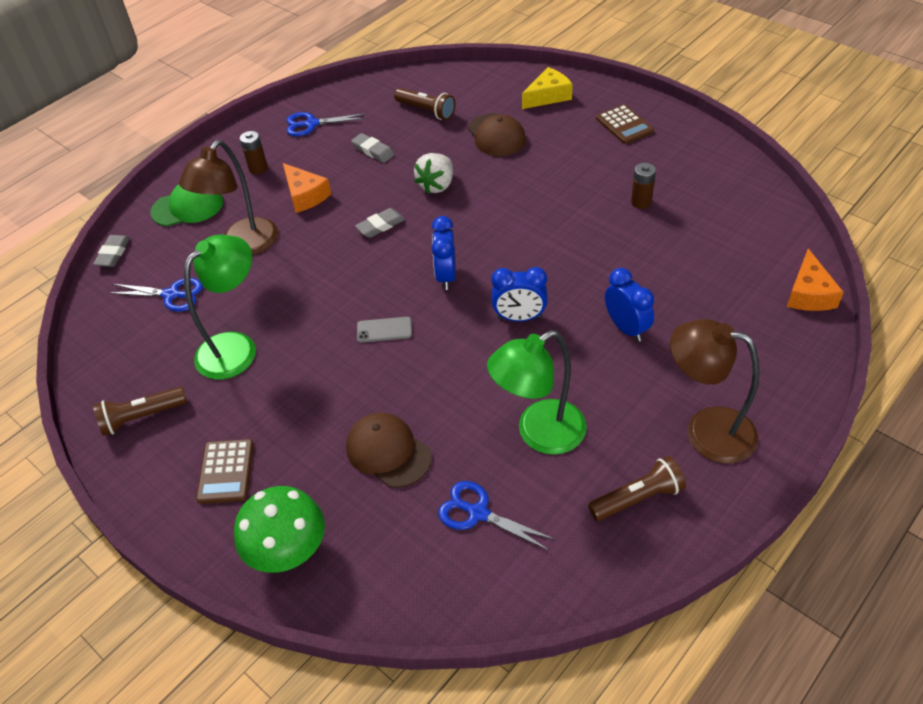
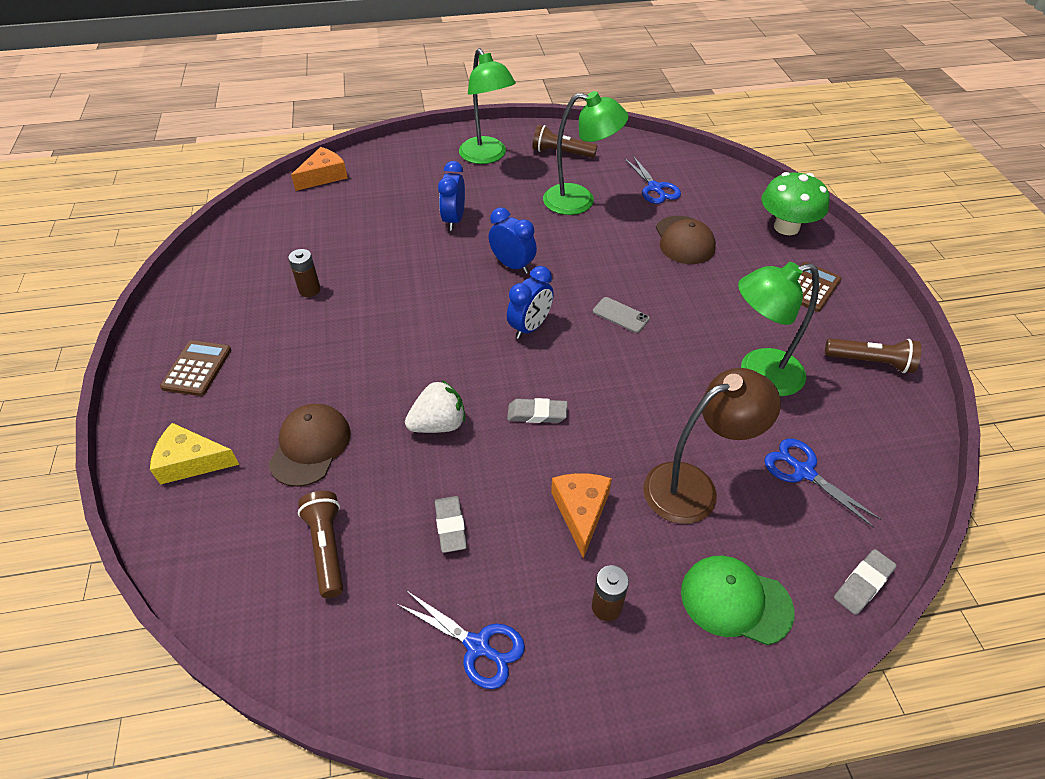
camera: 145 degrees left, 0 degrees up
(706, 430) = (487, 156): brown lamp -> green lamp

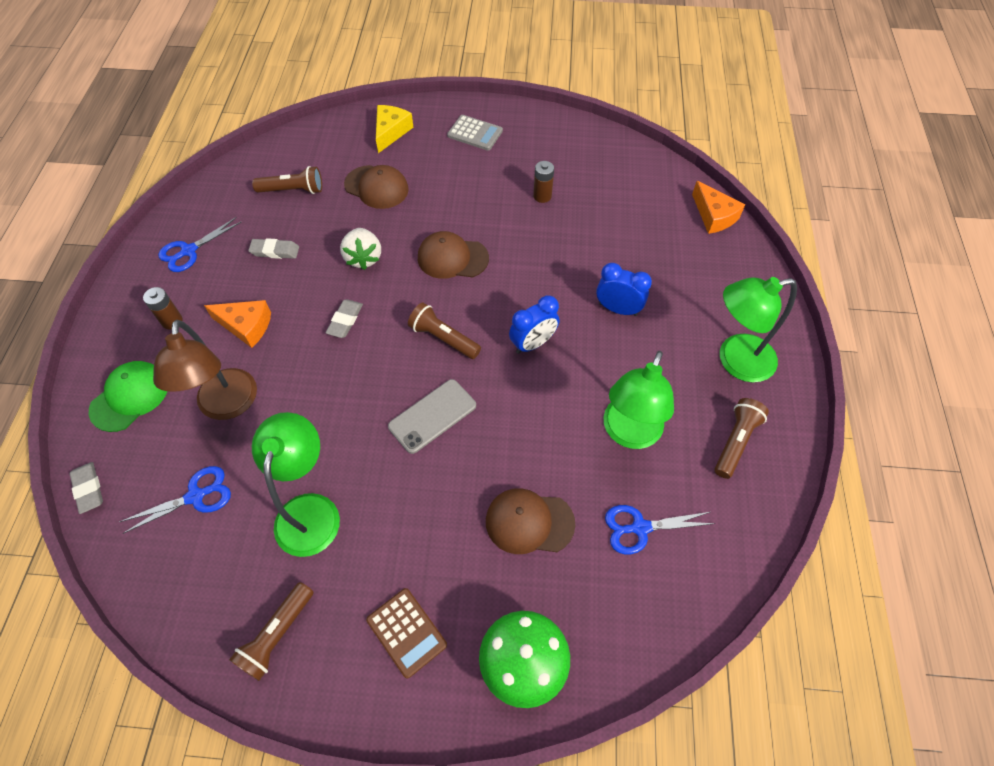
camera: 105 degrees right, 10 degrees up
(197, 368) = (475, 133): brown calculator -> grey calculator
(419, 343) = (452, 258): none -> brown cap
(530, 327) = (443, 338): blue clock -> brown flashlight
(620, 315) = (432, 416): grey phone -> grey phone, size x1.57

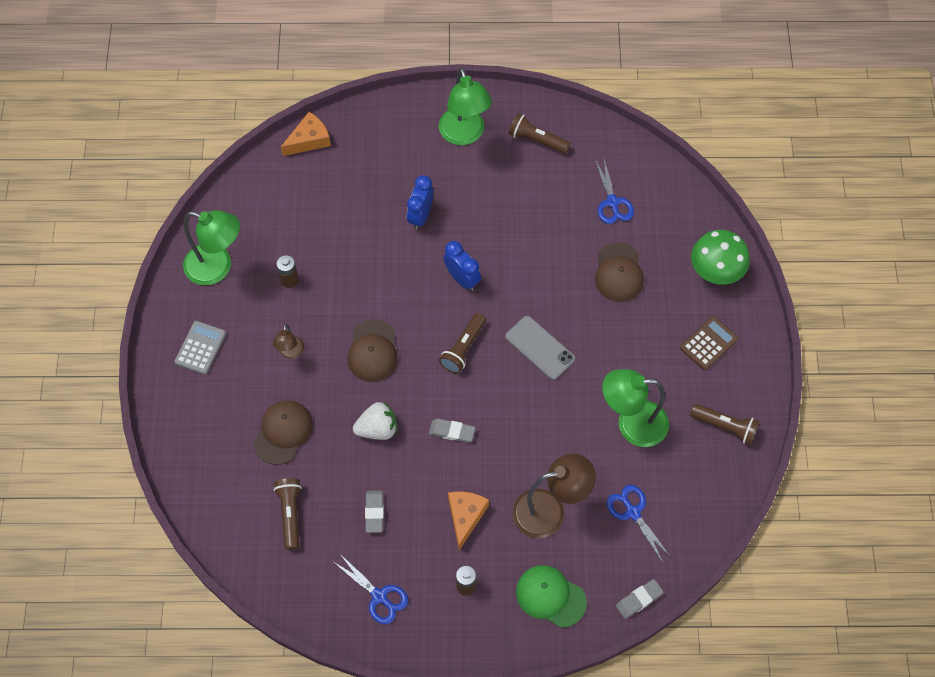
camera: 95 degrees left, 5 degrees up
(391, 132) = (199, 431): yellow cheese -> none
(460, 195) = (290, 353): none -> brown lamp
(628, 433) = (538, 209): green lamp -> green lamp (217, 267)

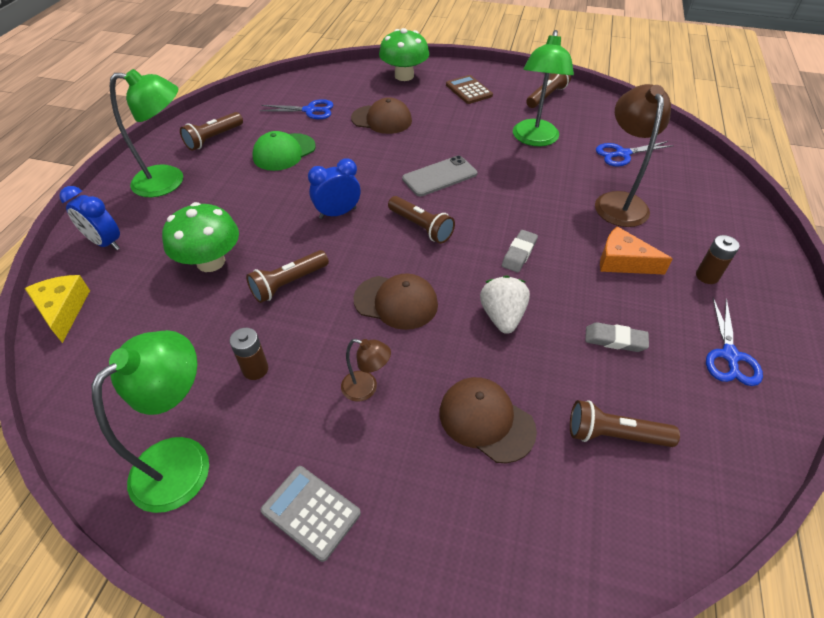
camera: 75 degrees left, 15 degrees down
(309, 140) = (63, 310): orange cheese -> yellow cheese
(371, 271) = (288, 283): none -> brown flashlight
(379, 209) = (211, 262): none -> green mushroom
(379, 596) = (729, 356): blue scissors -> blue scissors turned 135 degrees clockwise
(420, 216) = (243, 230): blue clock -> blue clock (105, 243)
(550, 596) = (712, 217): green cap -> green cap (284, 152)
(639, 600) = (709, 166): grey eraser -> none

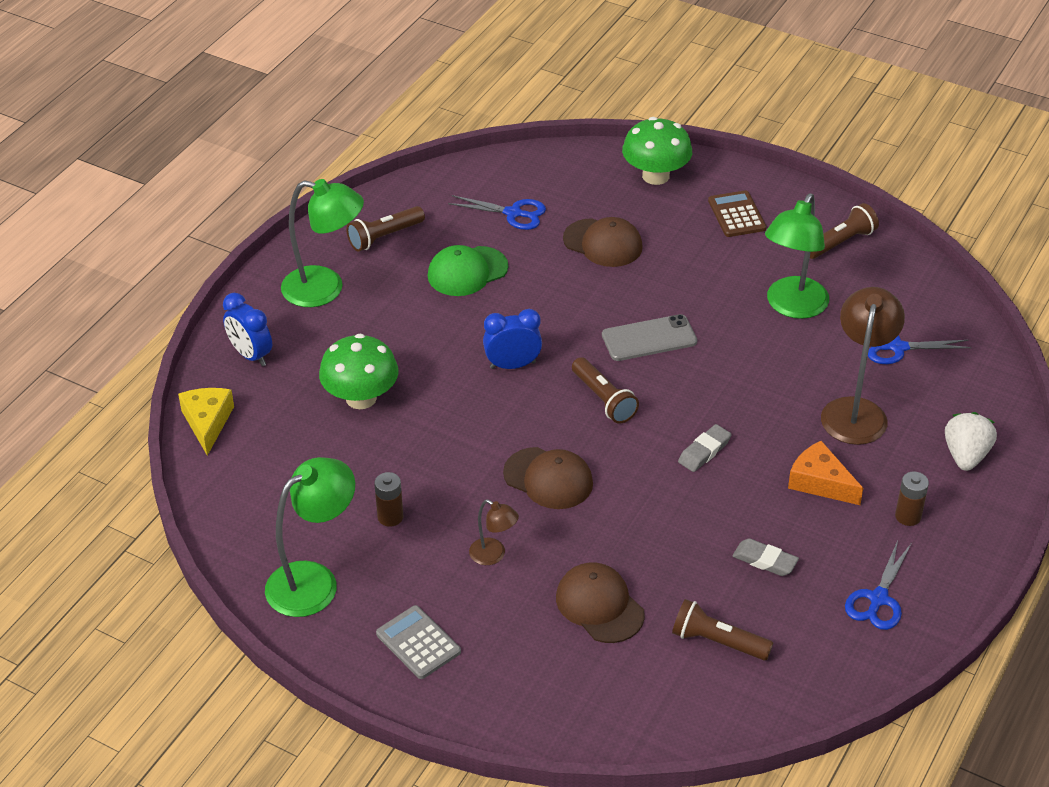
camera: 15 degrees right, 5 degrees down
(288, 283) = (439, 437): brown flashlight -> none
(502, 316) = (656, 515): white strawberry -> white strawberry (966, 455)

